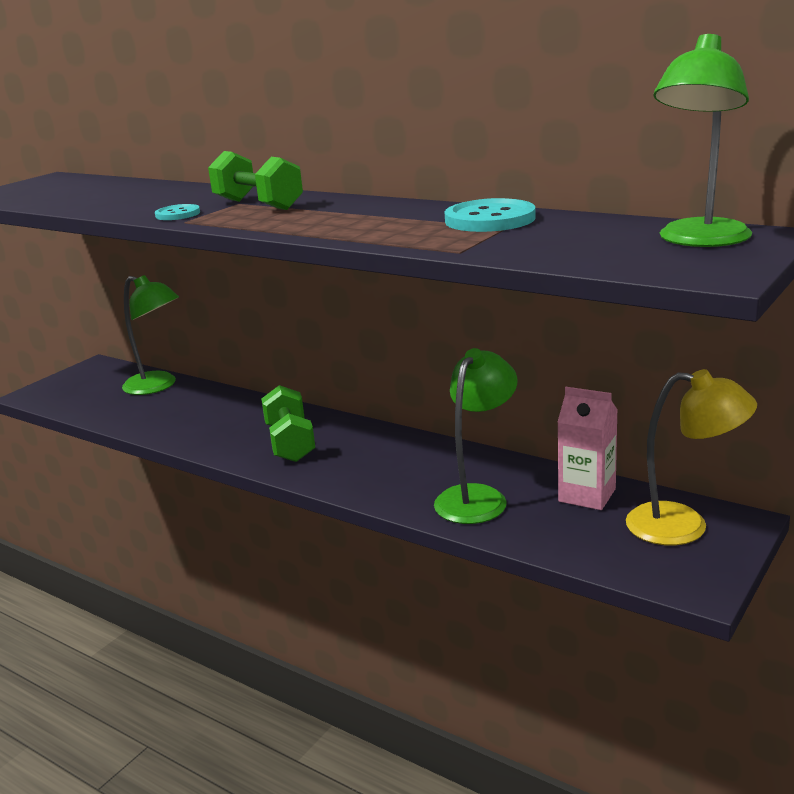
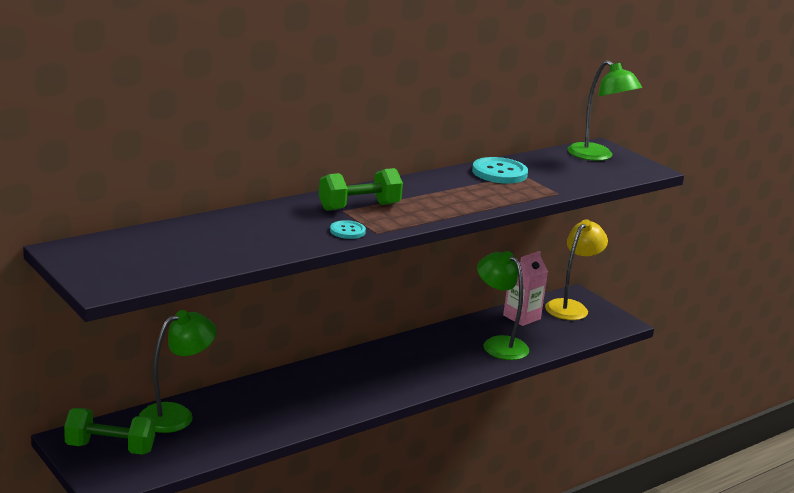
camera: 75 degrees left, 0 degrees up
(290, 443) = (363, 382): green dumbbell -> green dumbbell (110, 448)

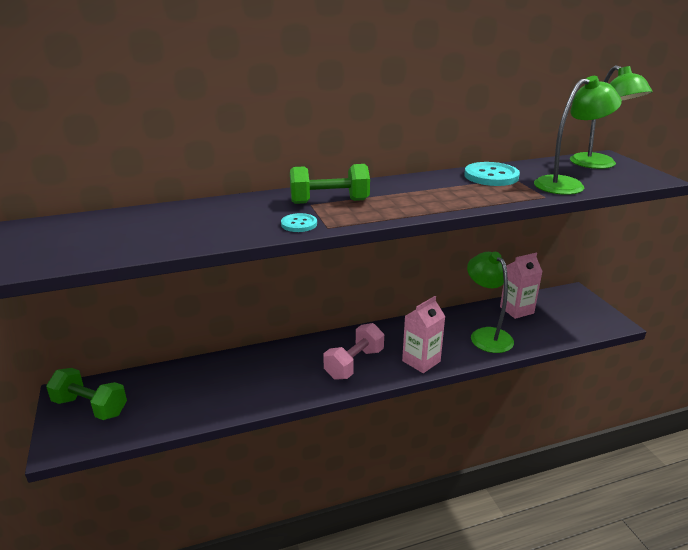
camera: 20 degrees right, 5 degrees up
(176, 415) = (167, 378): green lamp -> green lamp (567, 184)
(373, 382) = (354, 364): none -> pink dumbbell
(441, 374) = (421, 361): none -> pink carton
(571, 307) = (566, 303): yellow lamp -> none

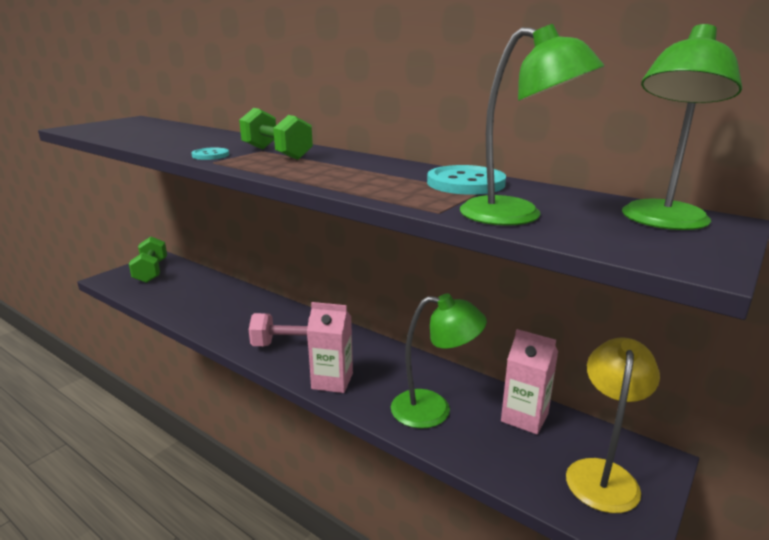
camera: 55 degrees right, 5 degrees down
(486, 335) = (433, 409): green lamp -> green lamp turned 60 degrees clockwise
(575, 310) = (603, 474): none -> yellow lamp

